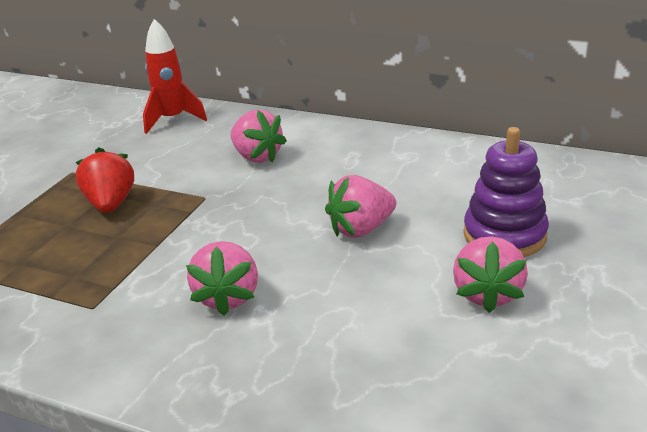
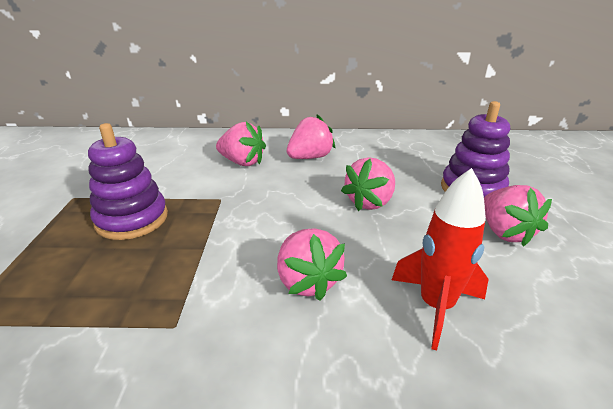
camera: 25 degrees left, 0 degrees up
(111, 204) = (132, 219): red strawberry -> purple stacking toy
(173, 120) = (149, 145): red rocket -> red rocket (436, 306)
(338, 162) = (310, 157): none -> pink strawberry

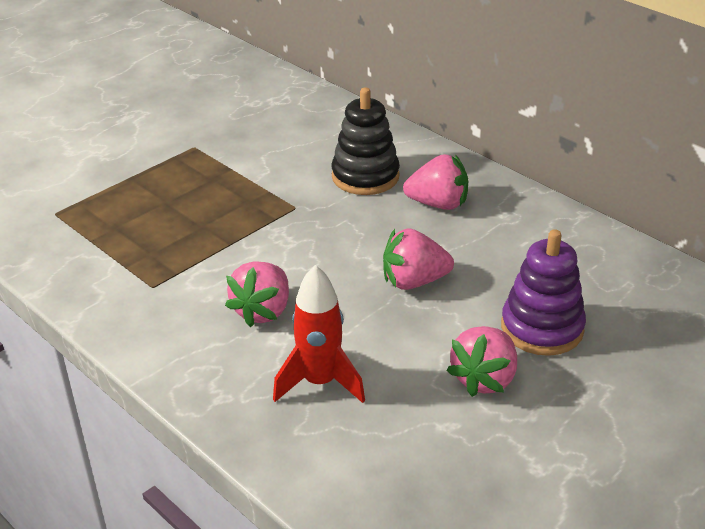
camera: 45 degrees right, 5 degrees up
(132, 219) = (212, 191): purple stacking toy -> none
(242, 162) = (365, 176): pink strawberry -> black stacking toy

